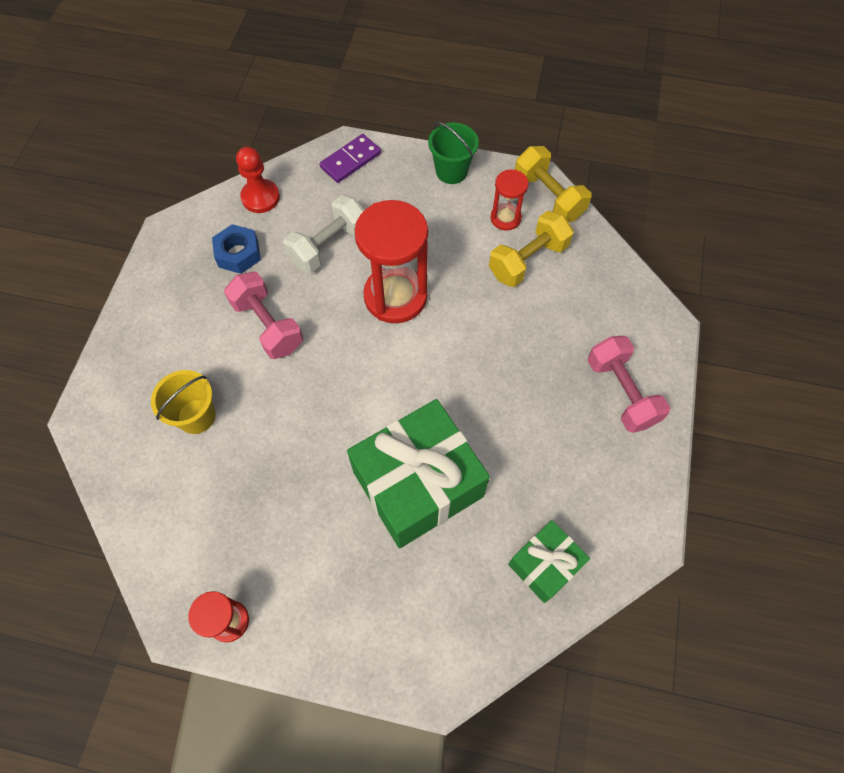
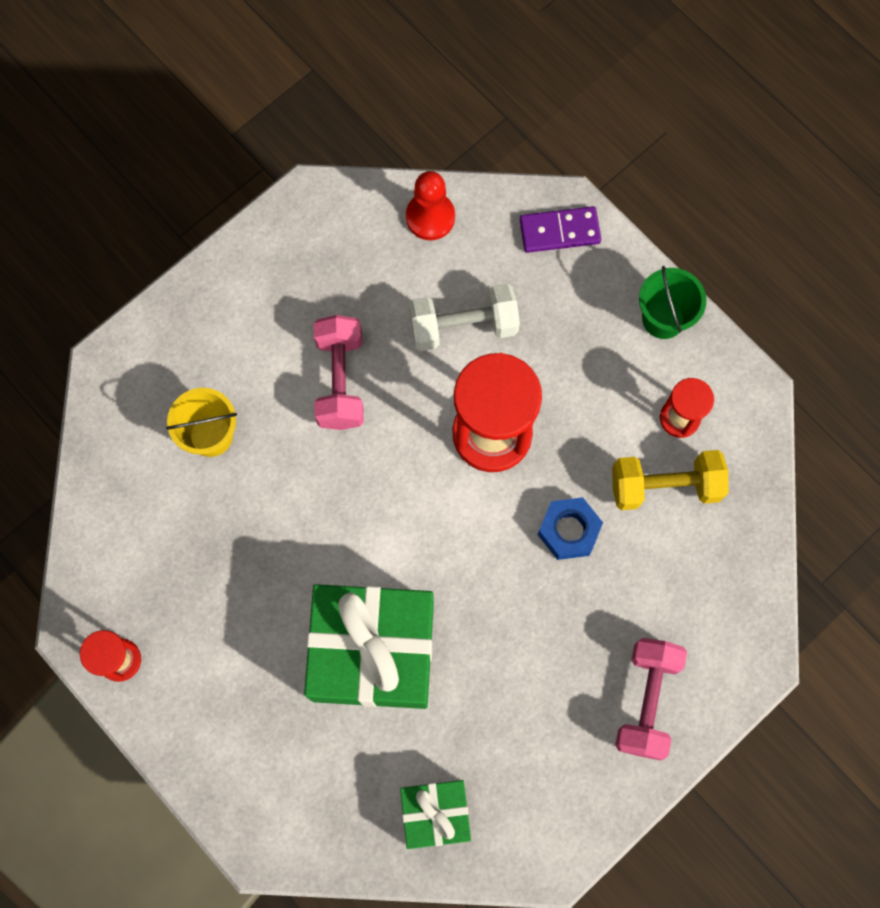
camera: 35 degrees right, 10 degrees up
(238, 254) = (363, 274): blue nut -> blue nut (569, 530)
(548, 197) = (749, 423): yellow dumbbell -> none

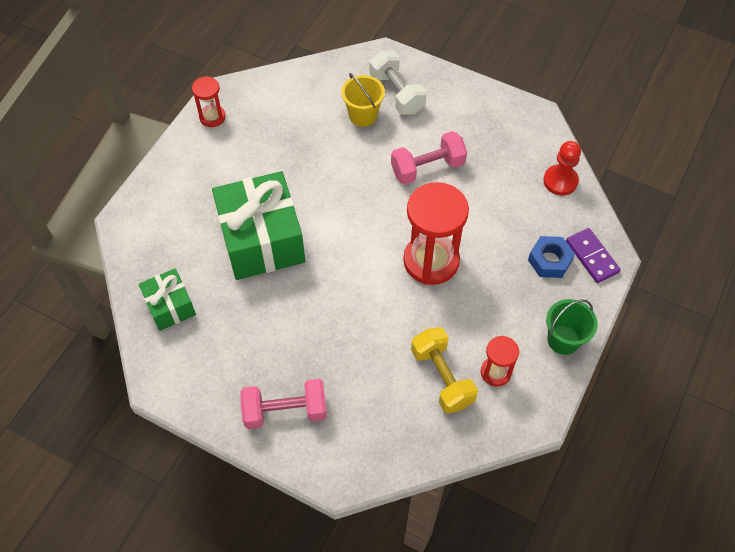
camera: 70 degrees right, 15 degrees down
(463, 326) = (496, 222): white dumbbell -> white dumbbell (396, 93)
(569, 530) = (385, 326): blue nut -> blue nut (549, 260)

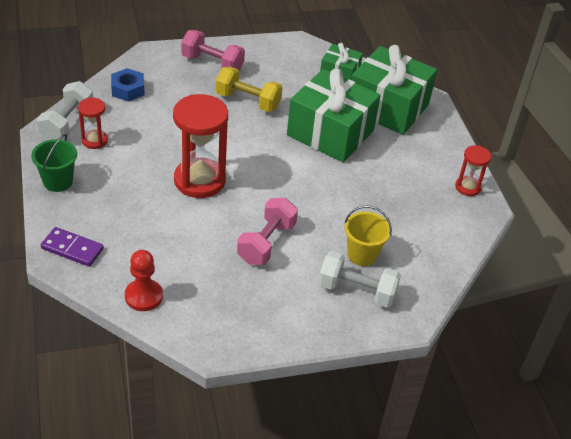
camera: 135 degrees right, 15 degrees down
(174, 235) = (387, 107): none -> green gift
(285, 411) = (212, 64): pink dumbbell -> pink dumbbell turned 75 degrees clockwise
(442, 377) = (130, 121): yellow dumbbell -> yellow dumbbell (248, 101)
(509, 415) = (67, 124): none -> white dumbbell
(549, 260) = (106, 227): blue nut -> blue nut (128, 90)

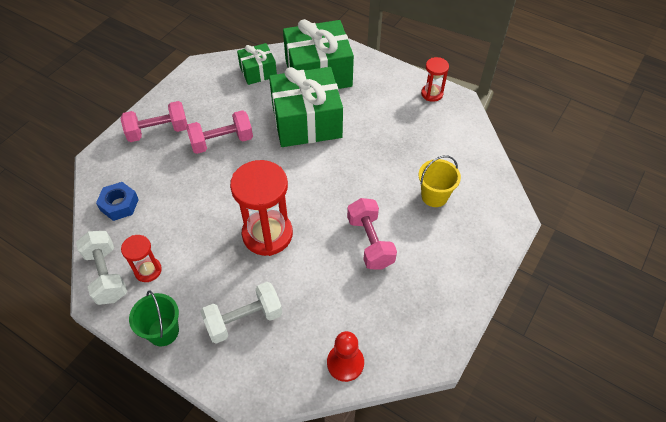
camera: 40 degrees left, 10 degrees up
(72, 248) = (247, 377): purple domino -> none
(248, 101) = (222, 141): yellow dumbbell -> pink dumbbell
(357, 291) = (463, 225): white dumbbell -> white dumbbell (244, 319)

